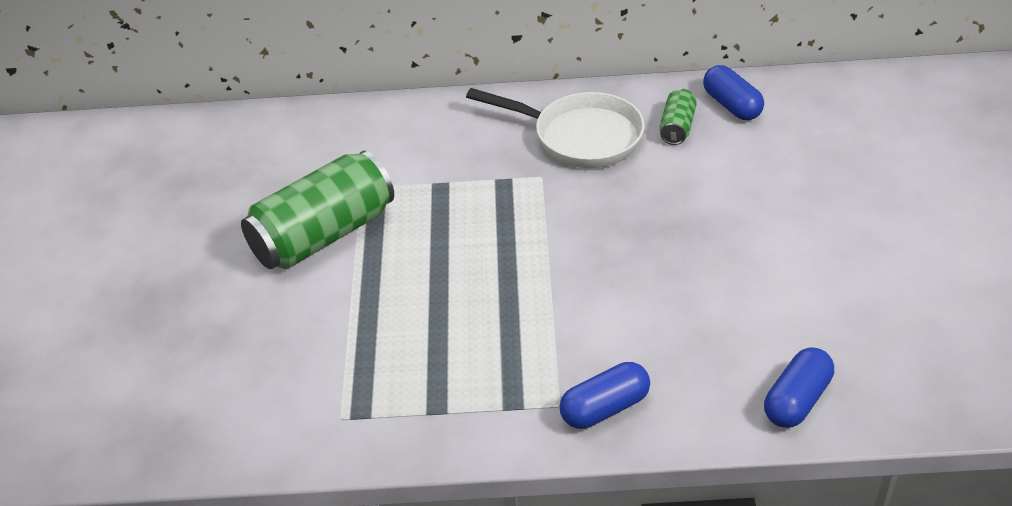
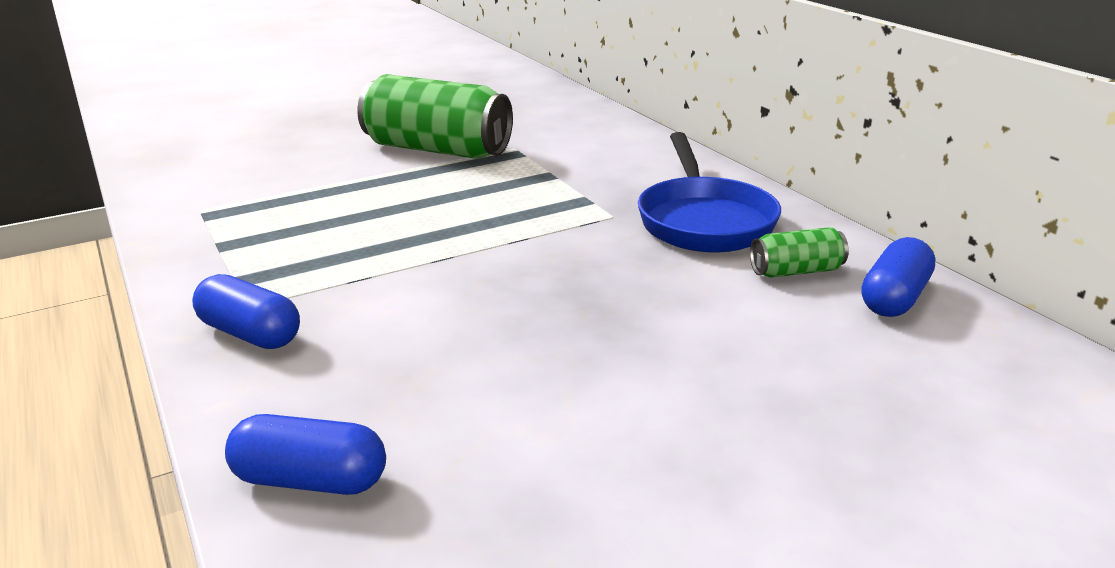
camera: 60 degrees right, 15 degrees down
(580, 137) = (704, 220): white pan -> blue pan

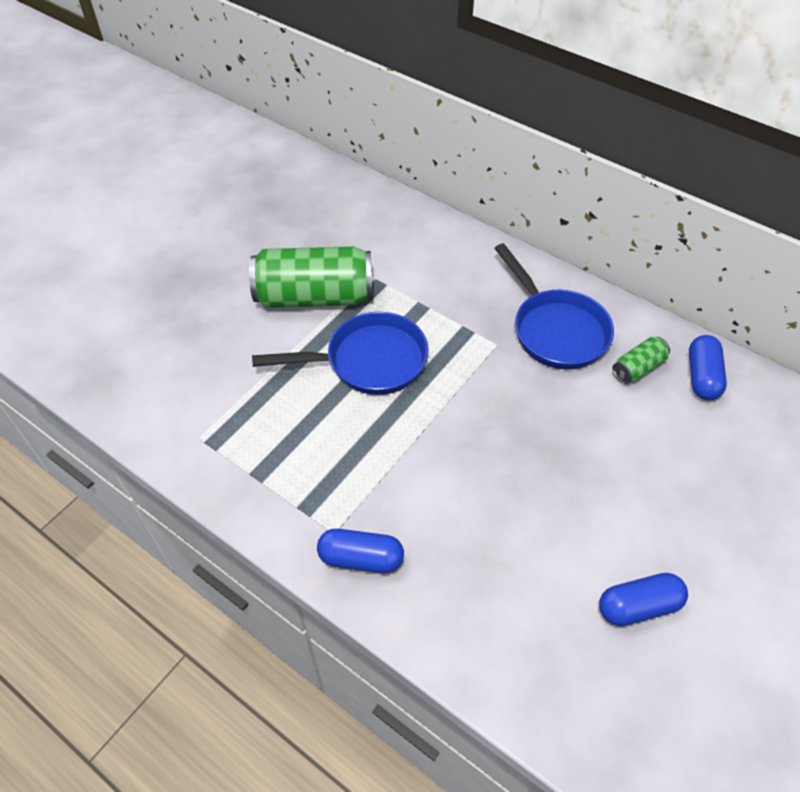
camera: 25 degrees left, 25 degrees up
(310, 480) = (500, 661): blue capsule -> blue capsule (638, 606)
(443, 198) = (368, 361): none -> blue pan

